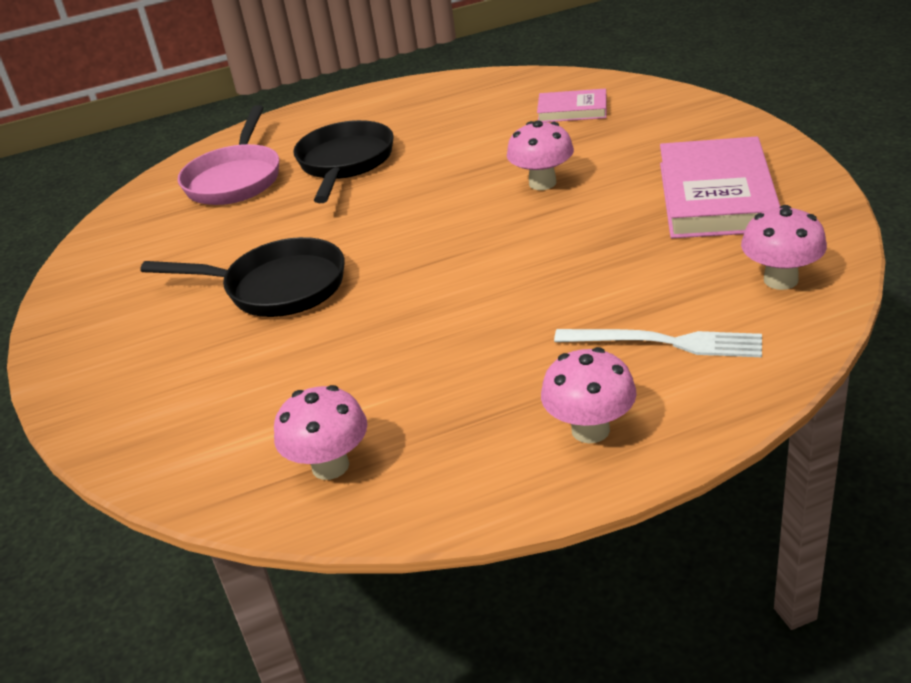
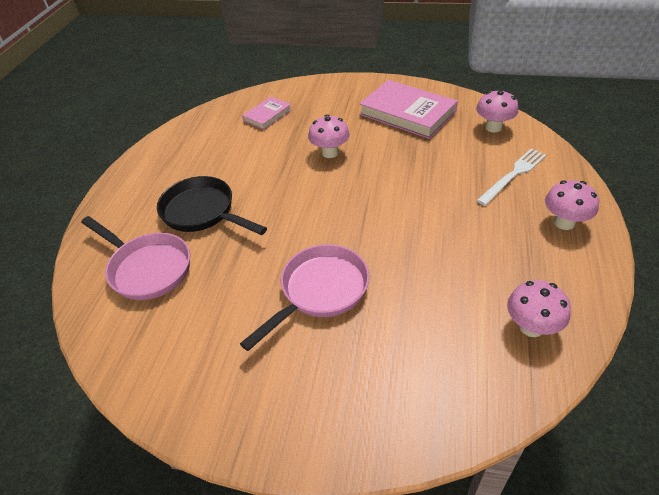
camera: 60 degrees left, 10 degrees up
(277, 288) = (320, 291): black pan -> pink pan

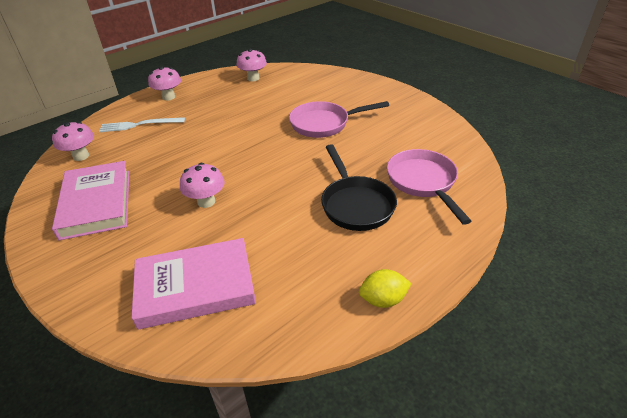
camera: 145 degrees left, 5 degrees down
(141, 163) = (383, 300): none -> yellow lemon
(267, 115) = (195, 287): pink book -> pink book, size x1.86

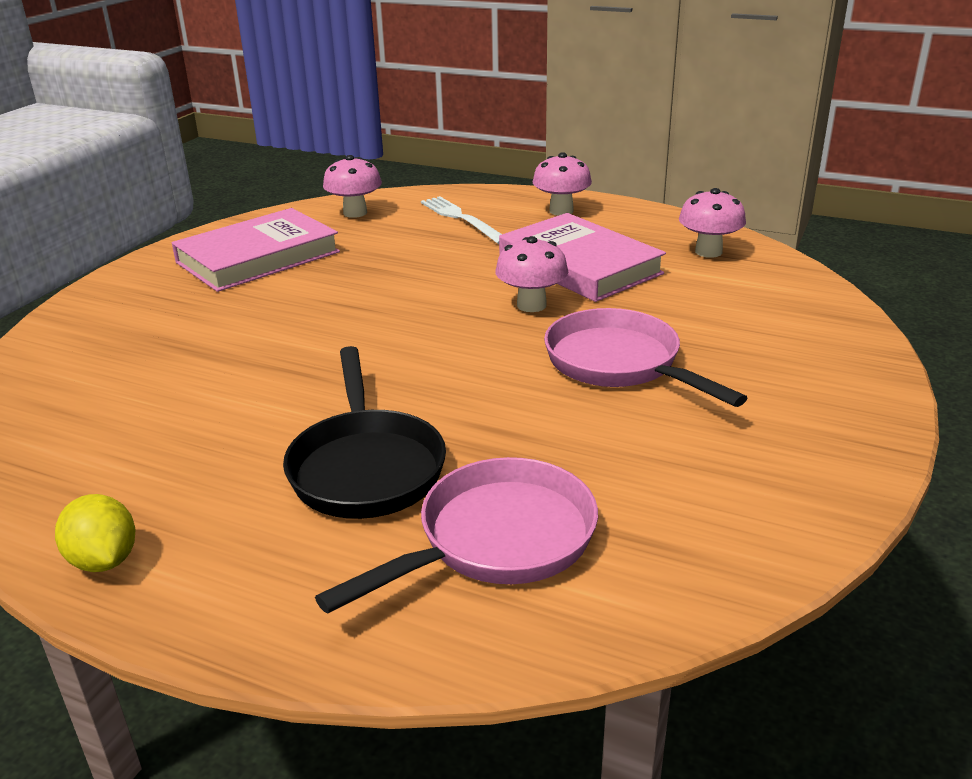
camera: 65 degrees right, 10 degrees down
(195, 287) = (108, 377): pink book -> pink book (579, 265)
(206, 202) = (299, 326): pink mushroom -> pink mushroom (531, 305)
(355, 204) = (366, 467): black pan -> black pan turned 60 degrees counterclockwise

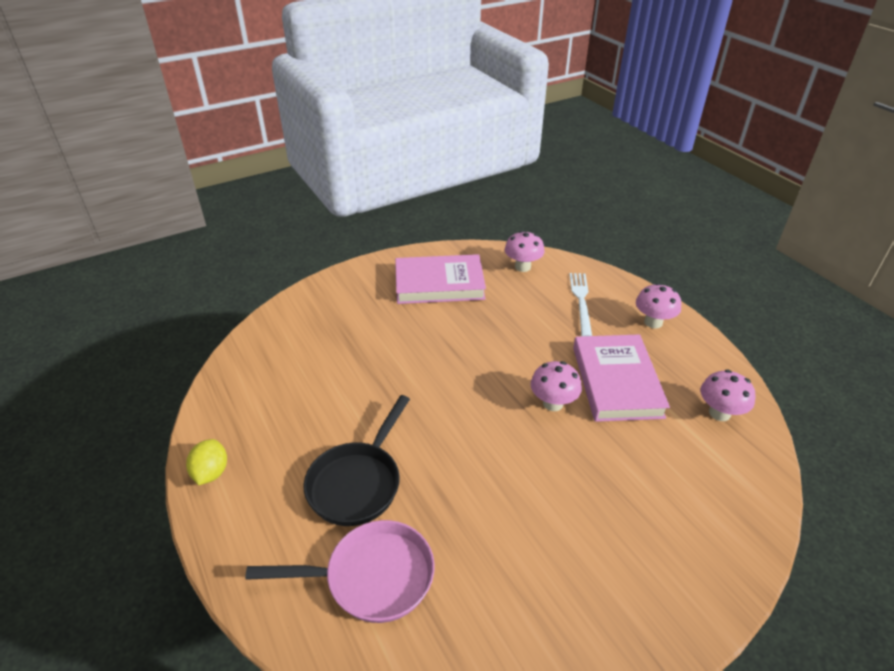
camera: 35 degrees right, 10 degrees up
(619, 364) = (558, 485): pink pan -> none

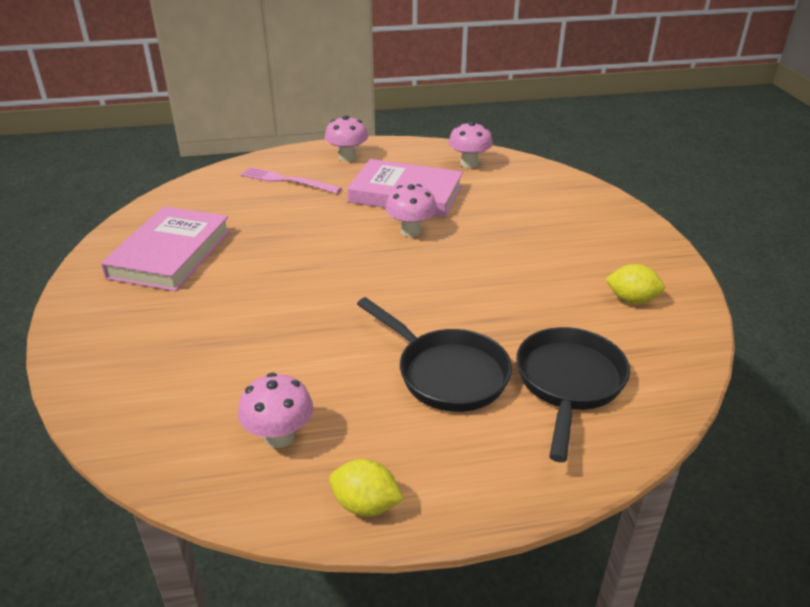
camera: 70 degrees left, 5 degrees down
(371, 577) = (568, 383): pink pan -> black pan
(522, 267) = (200, 196): pink mushroom -> pink mushroom (279, 436)
(532, 618) = (631, 300): none -> yellow lemon
(581, 301) = (287, 181): white fork -> pink fork

